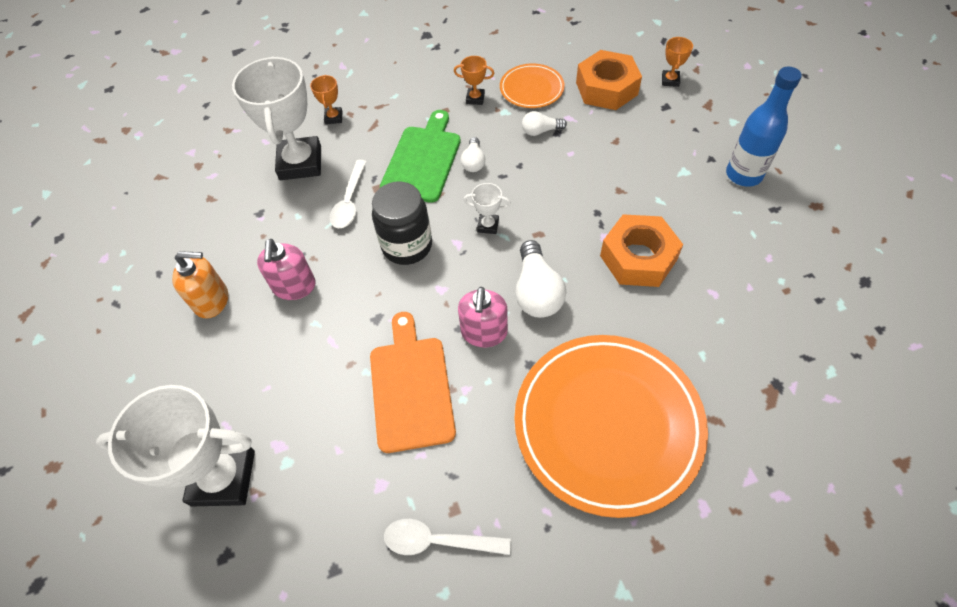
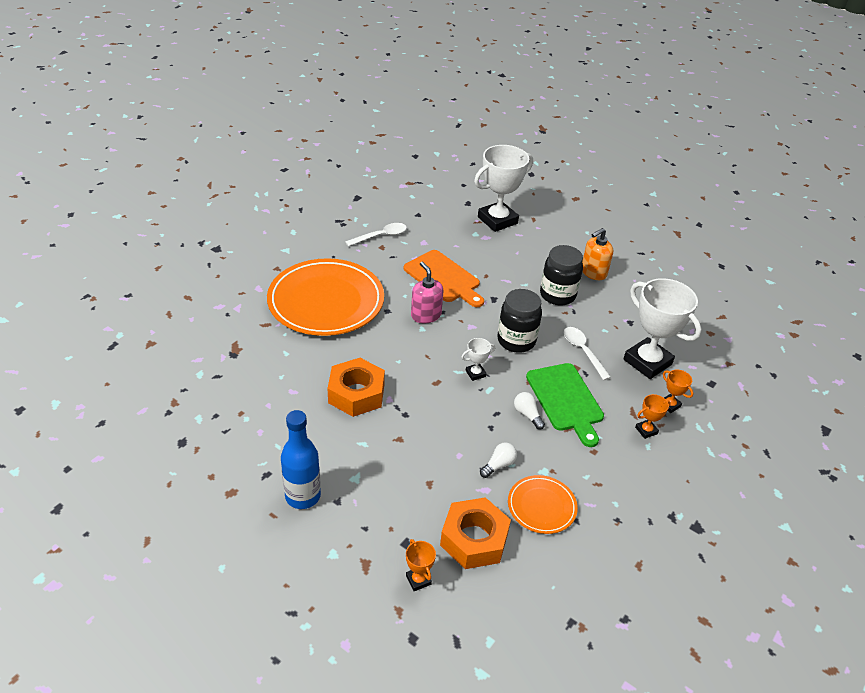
camera: 140 degrees right, 15 degrees down
(294, 286) = (557, 295): pink soap dispenser -> black jar
(475, 98) = (580, 473): orange trophy -> orange trophy (646, 430)
(537, 292) = (410, 347): white light bulb -> none

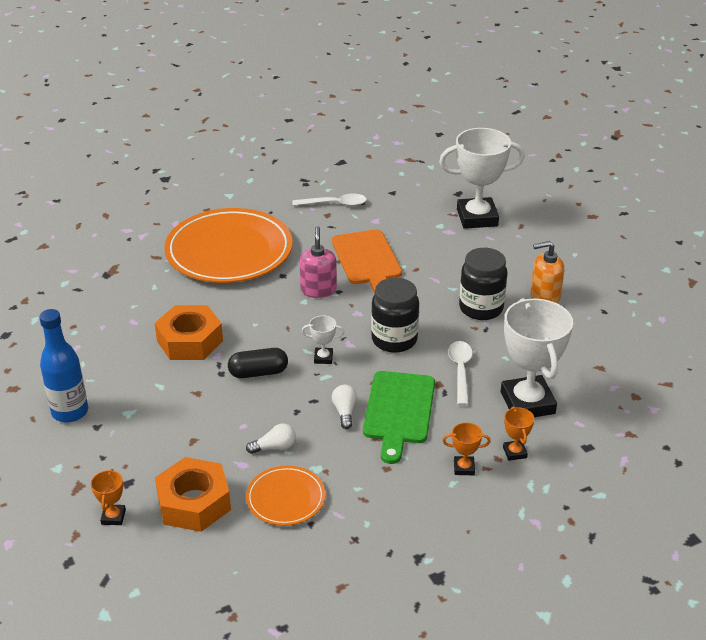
camera: 30 degrees right, 5 degrees down
(435, 403) = (258, 372): none -> black capsule

